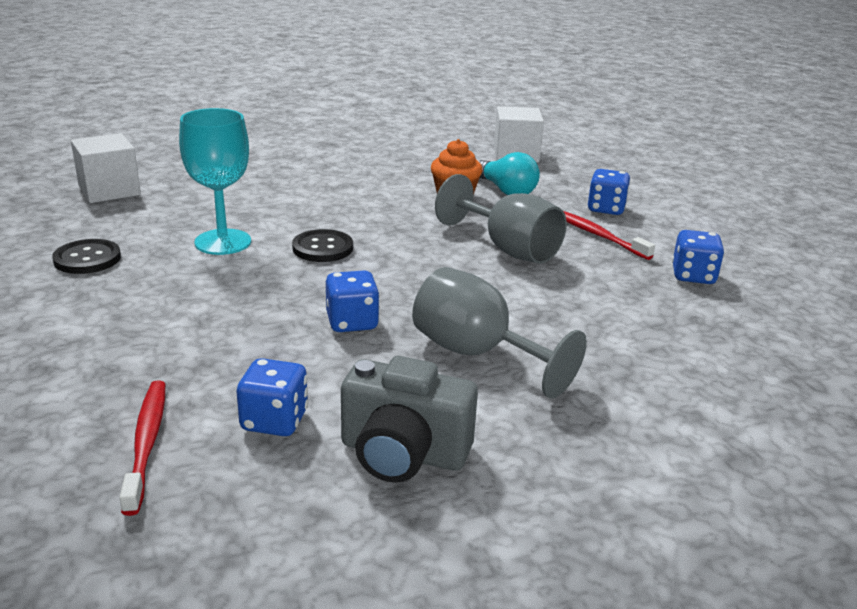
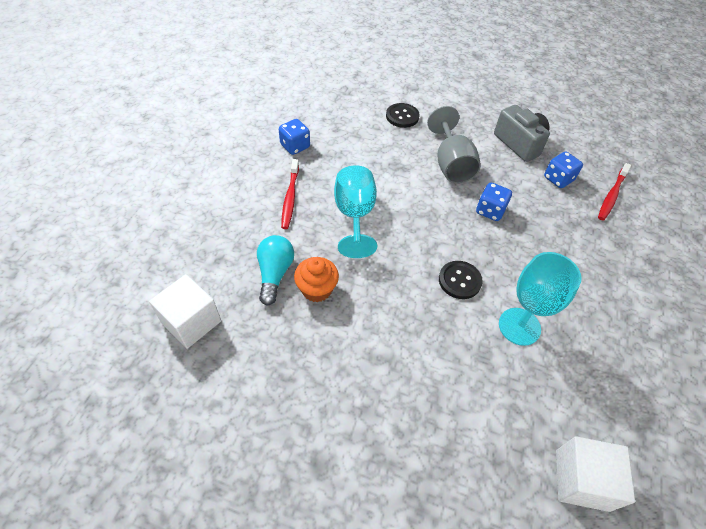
camera: 140 degrees left, 25 degrees up
(87, 259) = (618, 359): black button -> black button (402, 116)
(508, 249) = (354, 215): grey goblet -> turquoise goblet
(606, 209) = (246, 215): blue dice -> none

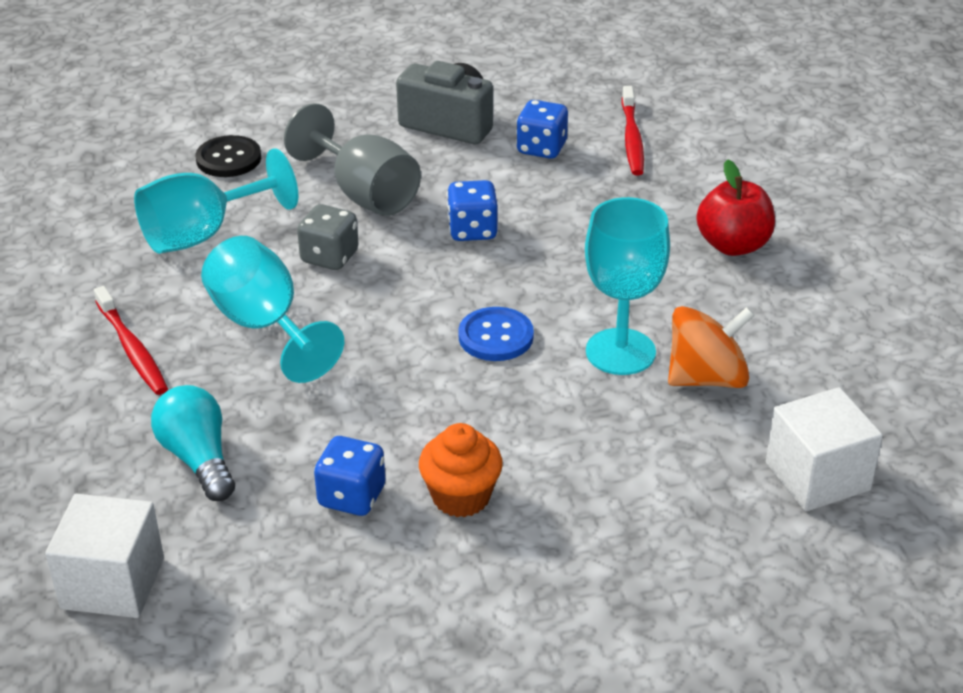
camera: 30 degrees left, 15 degrees down
(295, 146) = (74, 275): blue dice -> blue dice (352, 496)
(317, 289) = (286, 446): orange cupcake -> orange cupcake (461, 497)
(363, 151) = (203, 234): none -> turquoise goblet
(410, 192) = (329, 257): none -> grey dice
(459, 280) = (496, 336): black button -> blue button
(557, 371) = (707, 378): none -> orange spinning top
(628, 291) = (733, 245): none -> red apple

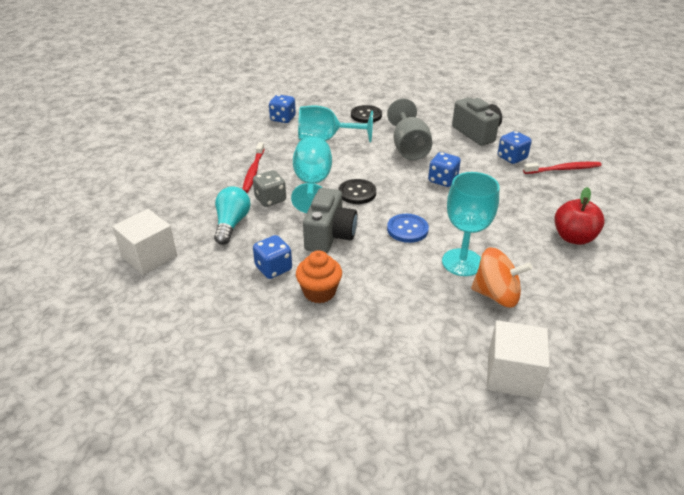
camera: 35 degrees right, 0 degrees up
(76, 224) = (283, 119): none -> blue dice
(329, 257) = (367, 167): grey dice -> grey dice (270, 199)
(357, 310) = (357, 193): none -> black button
(386, 402) = (329, 236): none -> grey camera
(632, 138) = (563, 169): red toothbrush -> red toothbrush turned 135 degrees counterclockwise

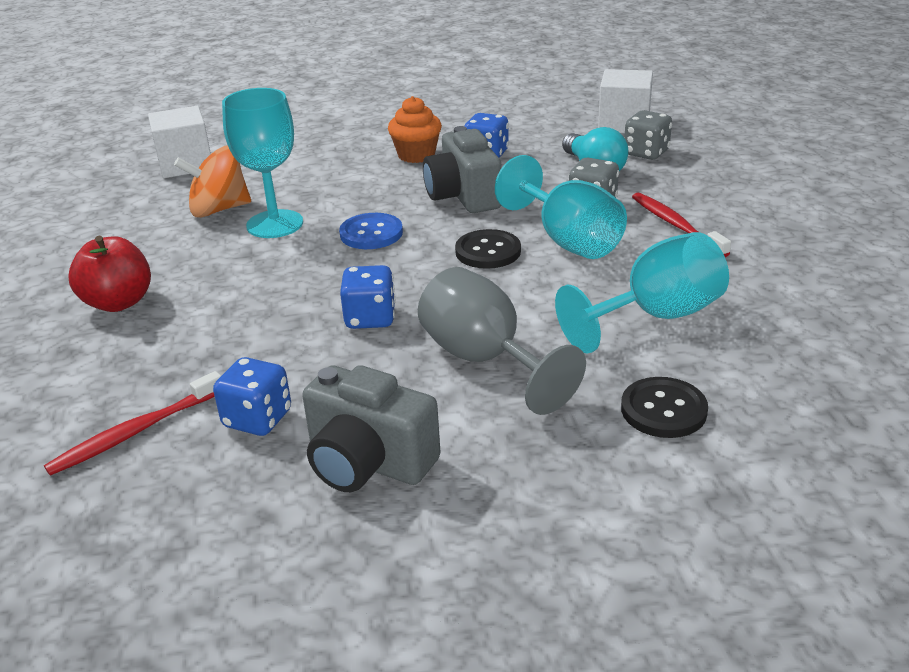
camera: 150 degrees right, 5 degrees down
(184, 223) = (646, 153): none -> grey dice
(283, 119) = (804, 328): blue dice -> none

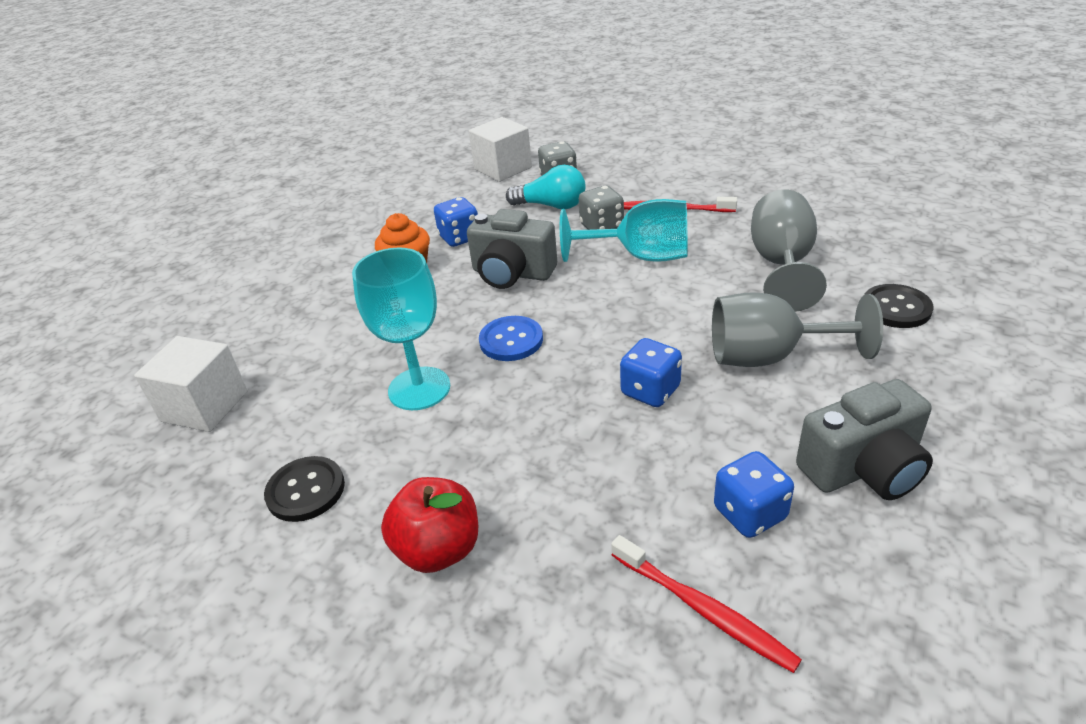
camera: 50 degrees left, 5 degrees up
(135, 432) = (703, 610): red toothbrush -> red toothbrush turned 45 degrees counterclockwise
(219, 209) = (339, 414): orange spinning top -> none
(488, 251) = (614, 296): black button -> black button (305, 490)
(656, 316) = (781, 265): turquoise goblet -> grey goblet

